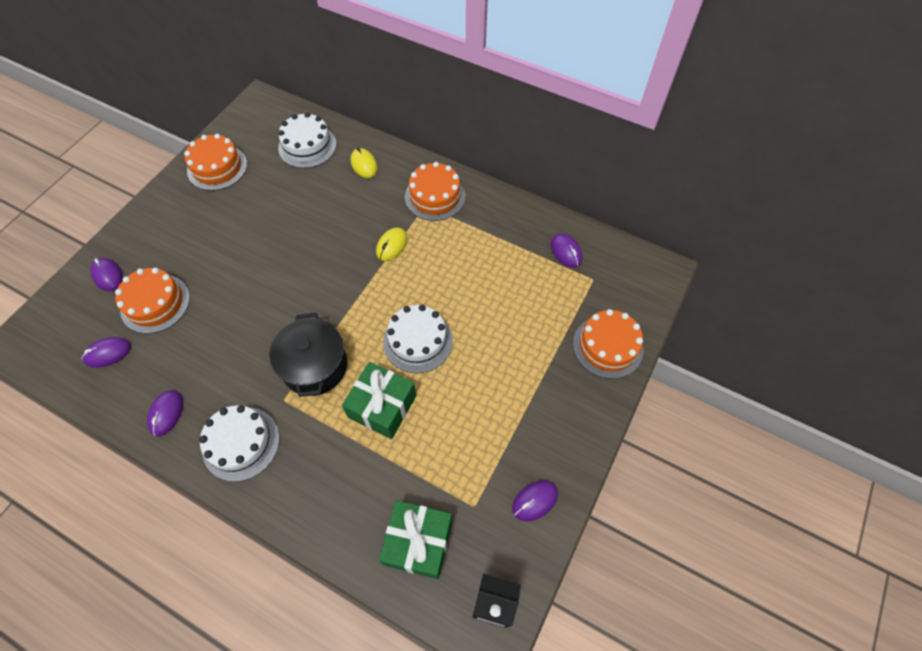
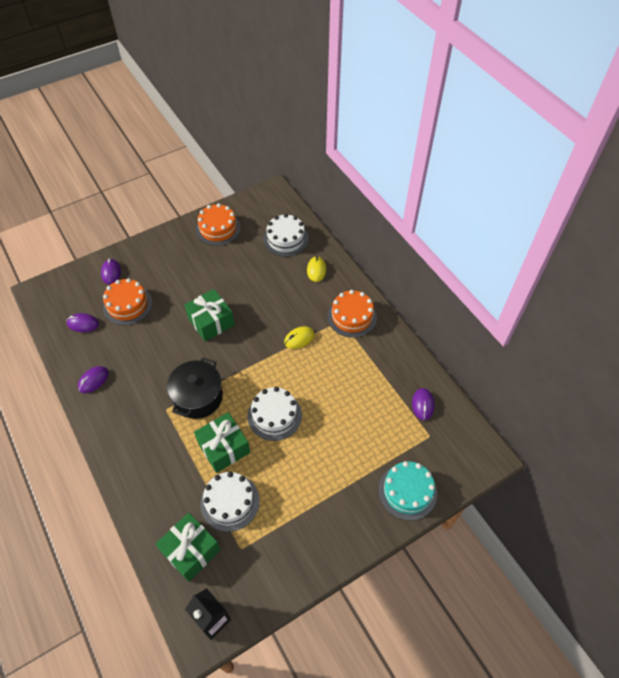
camera: 30 degrees right, 5 degrees down
(241, 443) = (124, 423): white cake -> white cake (230, 502)
(276, 274) = (211, 322): none -> green gift
(534, 501) = (283, 569): purple mouse -> none
(607, 346) = (407, 491): orange cake -> turquoise cake

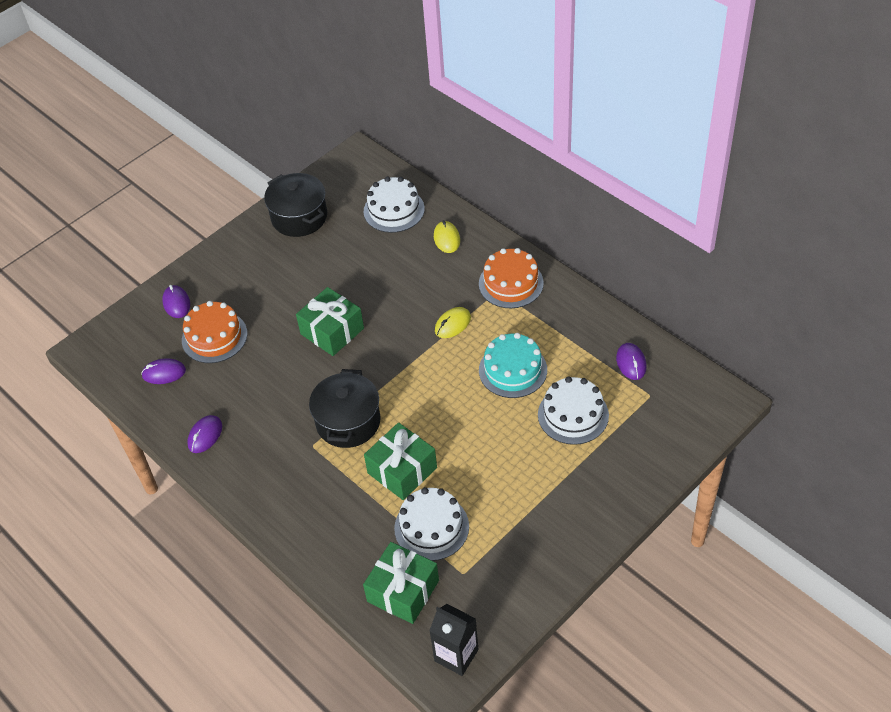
camera: 10 degrees left, 5 degrees down
(218, 228) = (299, 217): orange cake -> black pot
(274, 415) = (452, 419): white cake -> white cake (573, 415)
(407, 491) = (642, 462): turquoise cake -> turquoise cake (513, 370)

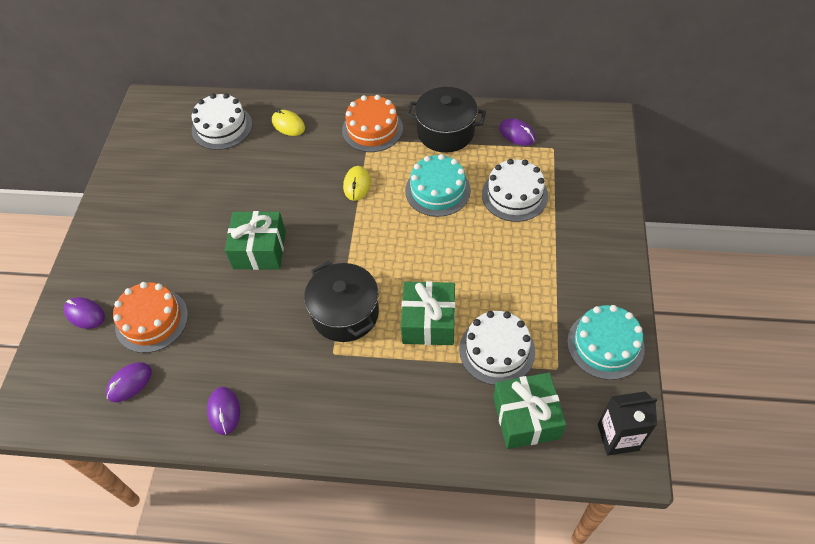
camera: 40 degrees left, 5 degrees up
(299, 217) = (140, 177): black pot -> black pot (445, 132)
(520, 583) = (605, 345): none -> turquoise cake

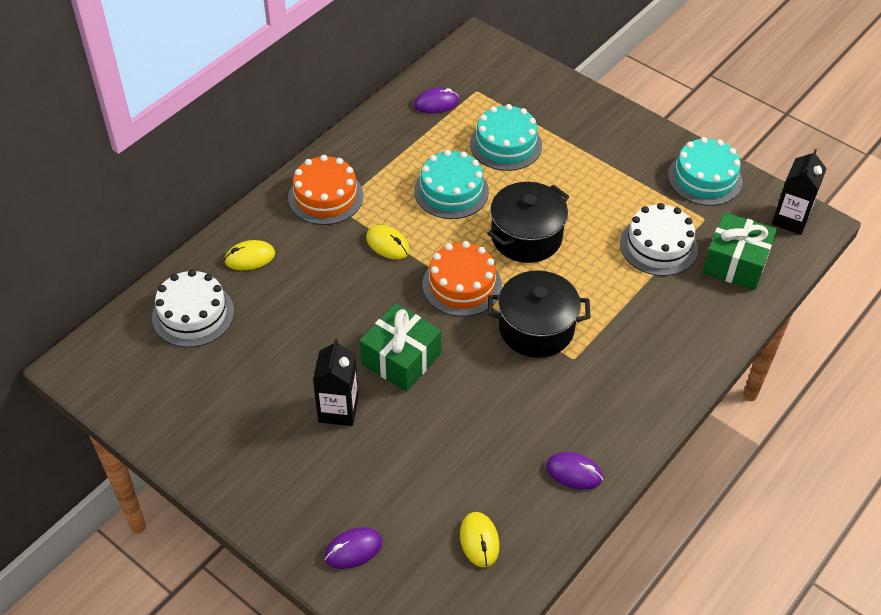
camera: 60 degrees left, 5 degrees down
(129, 383) = (479, 540): purple mouse -> yellow mouse
(152, 320) = (414, 489): orange cake -> orange cake (462, 285)
(193, 241) = (338, 410): none -> black carton
(428, 322) = (594, 274): green gift -> none
(445, 132) = (385, 148): black pot -> black pot (526, 237)
(514, 195) = (506, 144): white cake -> turquoise cake

